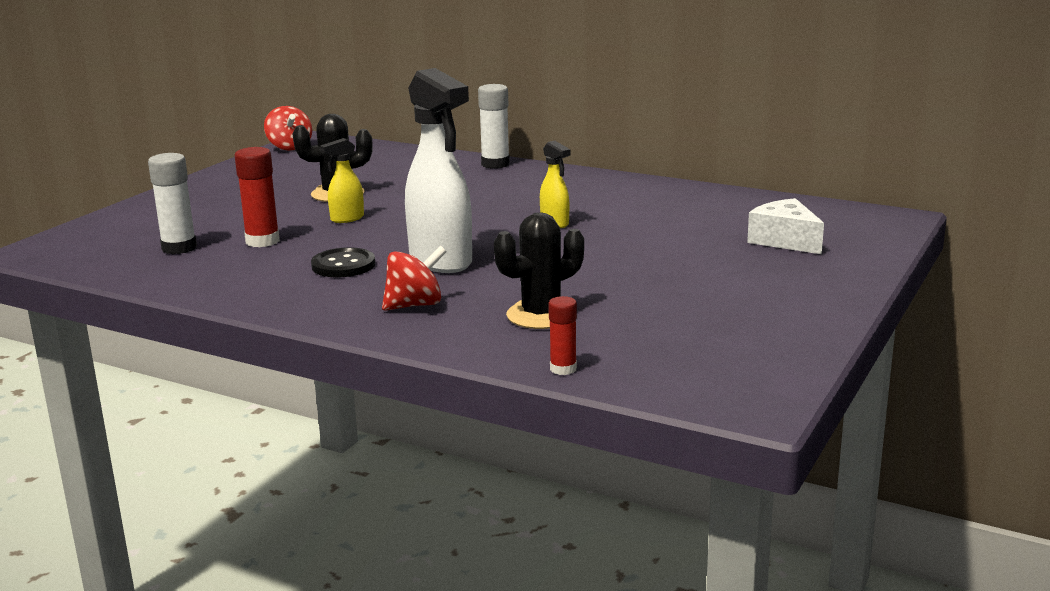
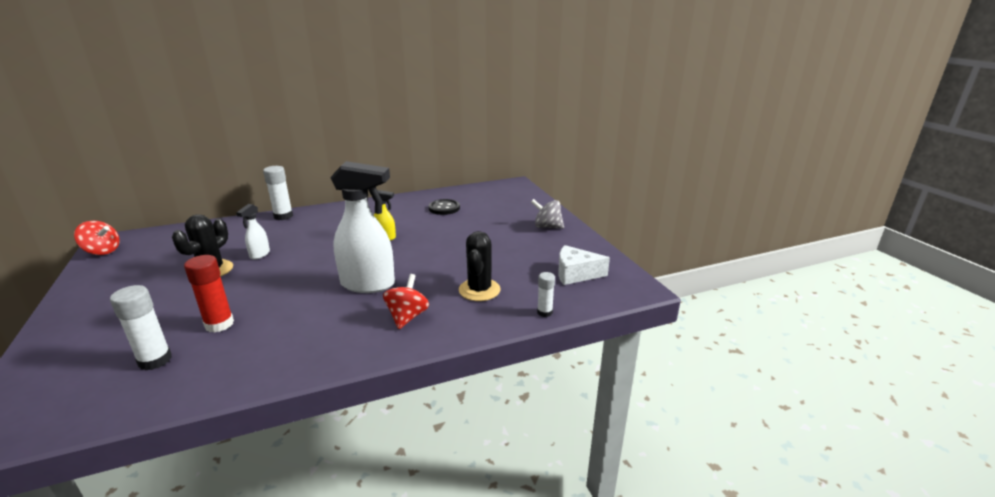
camera: 50 degrees left, 5 degrees up
(343, 265) = (313, 314): black button -> black button (444, 208)
(346, 219) = (253, 283): yellow spray bottle -> none
(401, 195) = (259, 254): none -> white spray bottle
(563, 369) = (544, 312): red glue stick -> white glue stick
(785, 240) = (499, 208): white cheese -> white cheese (575, 274)
(803, 287) = (547, 227): none -> grey spinning top

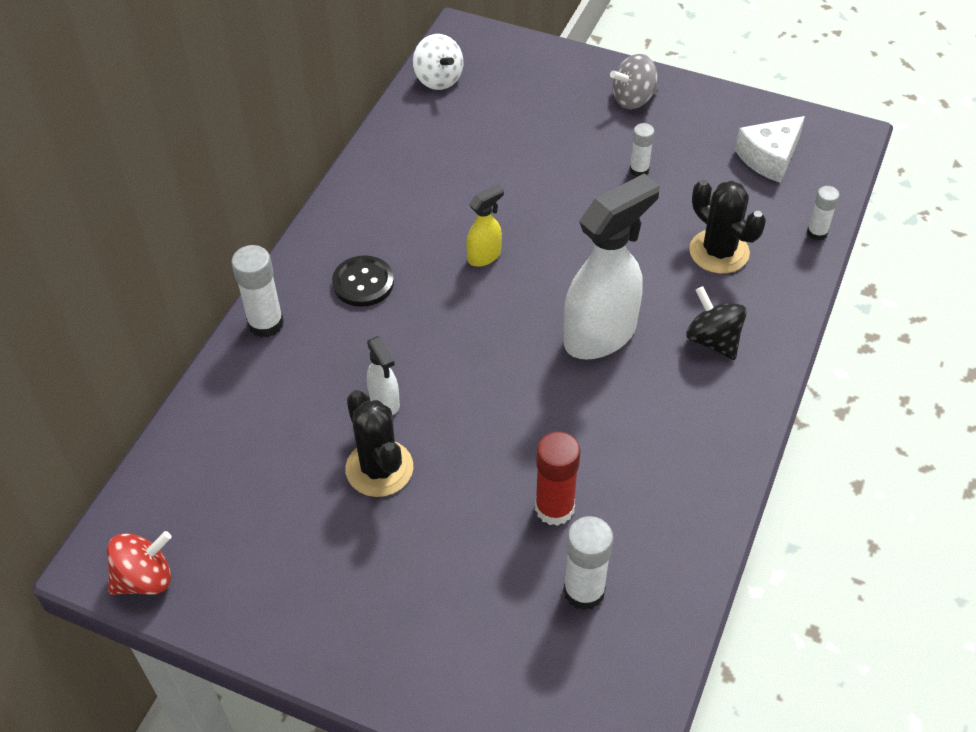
camera: 45 degrees left, 25 degrees up
(407, 317) = (713, 340): red spinning top -> black spinning top
(444, 208) = (457, 149): black button -> black button (363, 283)
(480, 190) = (438, 79): none -> white spinning top
(502, 247) = (639, 170): none -> white glue stick

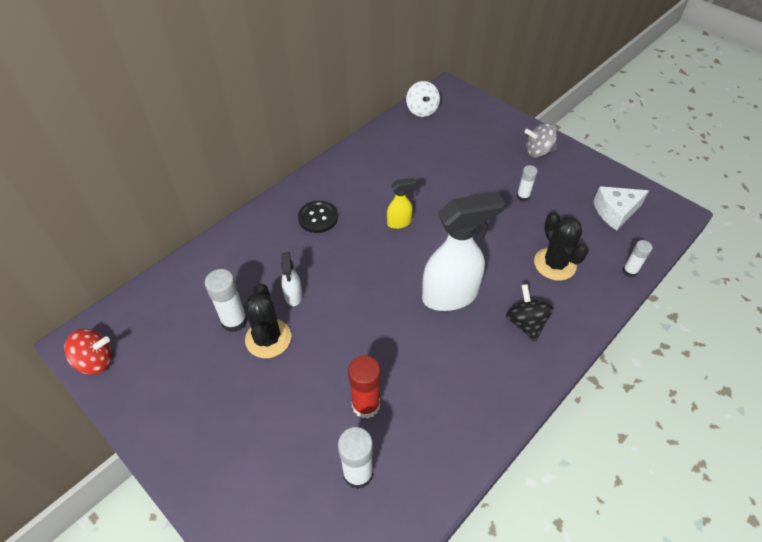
camera: 20 degrees right, 0 degrees up
(266, 324) = (249, 226): white glue stick -> white glue stick (234, 321)

